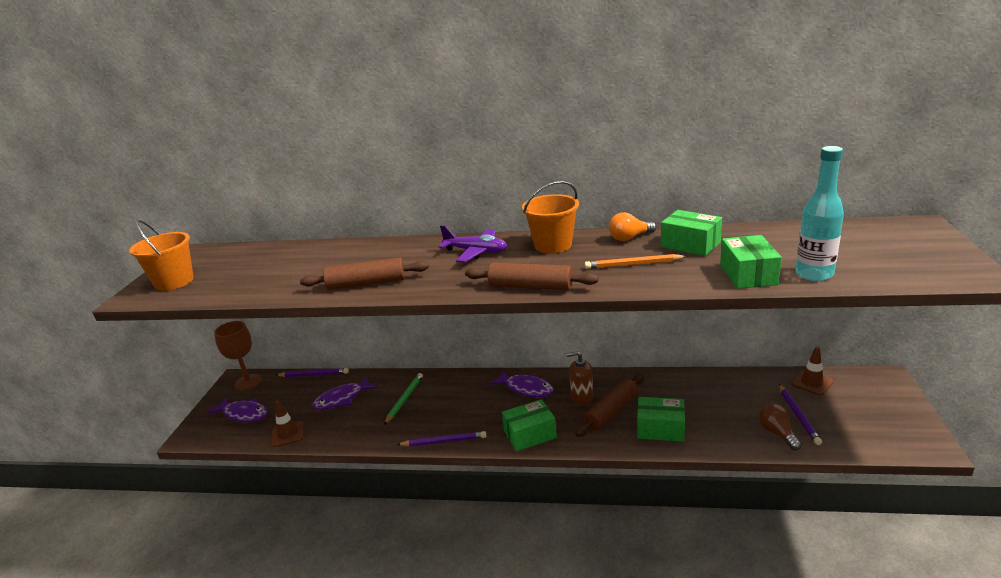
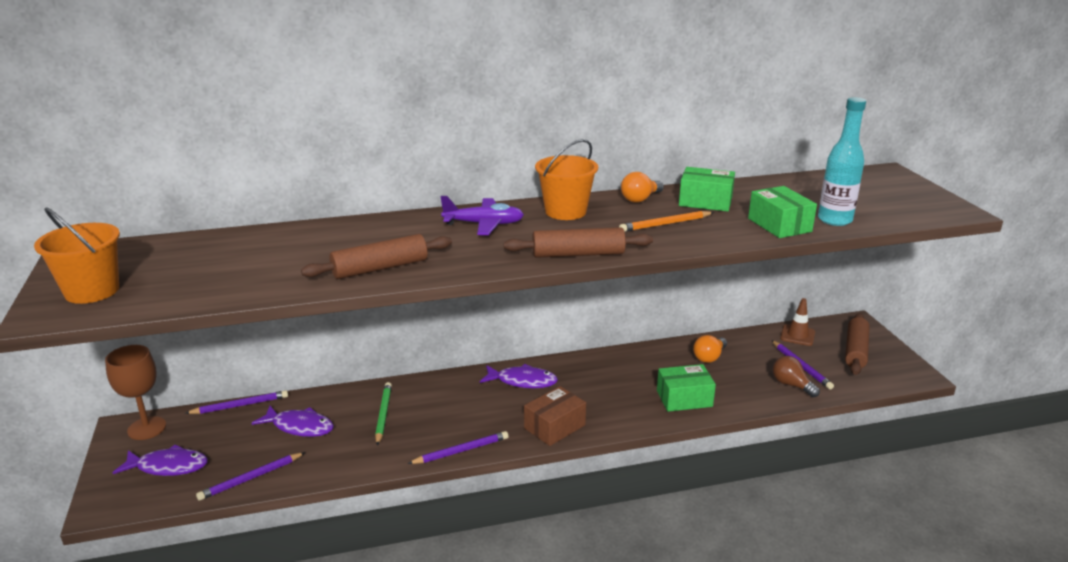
camera: 25 degrees left, 0 degrees up
(288, 434) = (251, 478): brown traffic cone -> purple pencil
(342, 399) = (299, 427): purple fish -> purple fish turned 105 degrees counterclockwise
(530, 434) = (554, 427): green box -> brown box
(581, 397) = (588, 381): brown soap dispenser -> none
(611, 411) = (627, 390): brown rolling pin -> brown rolling pin (855, 351)
(707, 392) = (709, 357): none -> orange light bulb

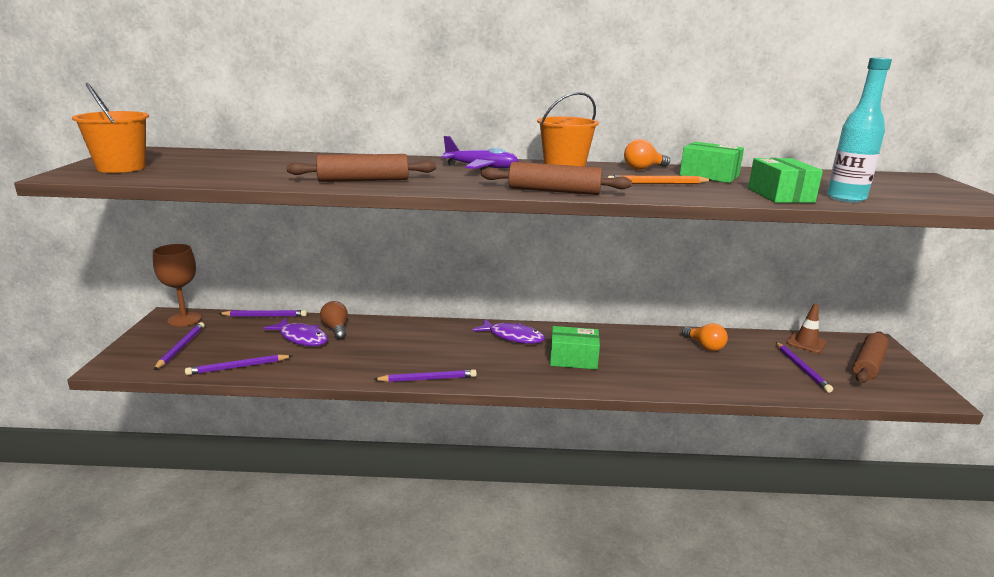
camera: 15 degrees right, 5 degrees down
(168, 466) = (181, 347): purple fish -> purple pencil
(383, 414) = (376, 341): green pencil -> none
(554, 427) = (525, 376): brown box -> none
(684, 398) = (665, 375): green box -> green box (573, 359)
(709, 357) = (704, 346): orange light bulb -> orange light bulb turned 90 degrees counterclockwise
(791, 385) = (785, 382): brown light bulb -> brown light bulb (336, 329)

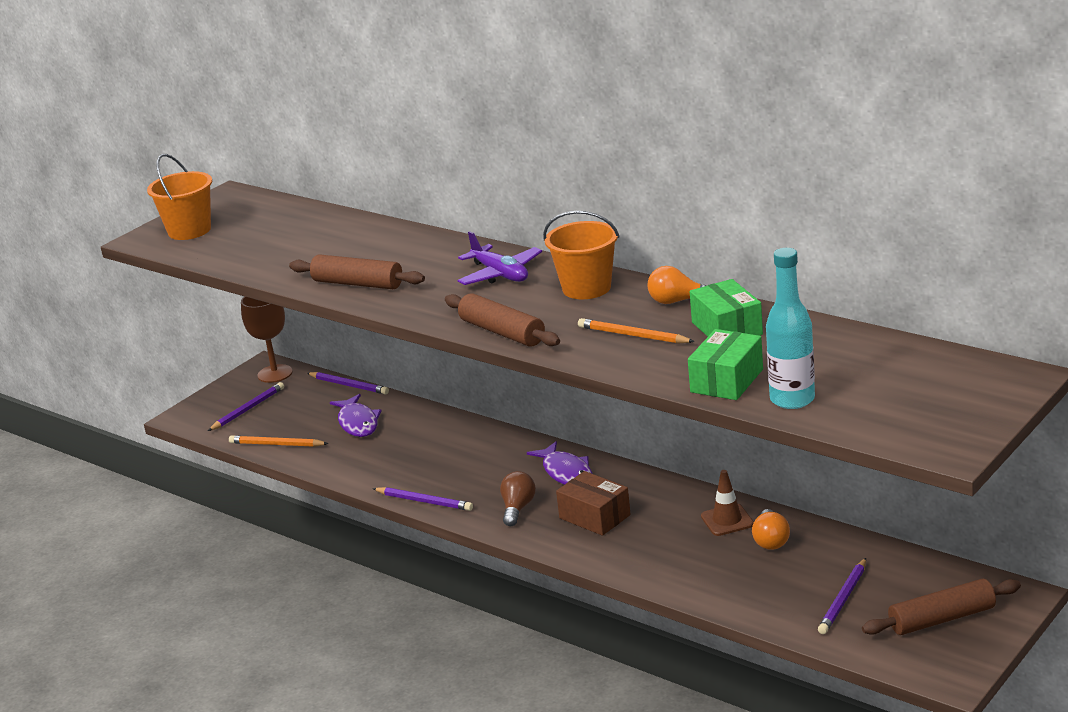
camera: 40 degrees right, 5 degrees up
(238, 367) = (276, 444): purple pencil -> orange pencil
(336, 329) = (399, 419): brown light bulb -> brown light bulb (517, 508)
(573, 359) = (594, 516): green box -> brown box
(806, 343) = (913, 570): brown traffic cone -> brown traffic cone (727, 520)

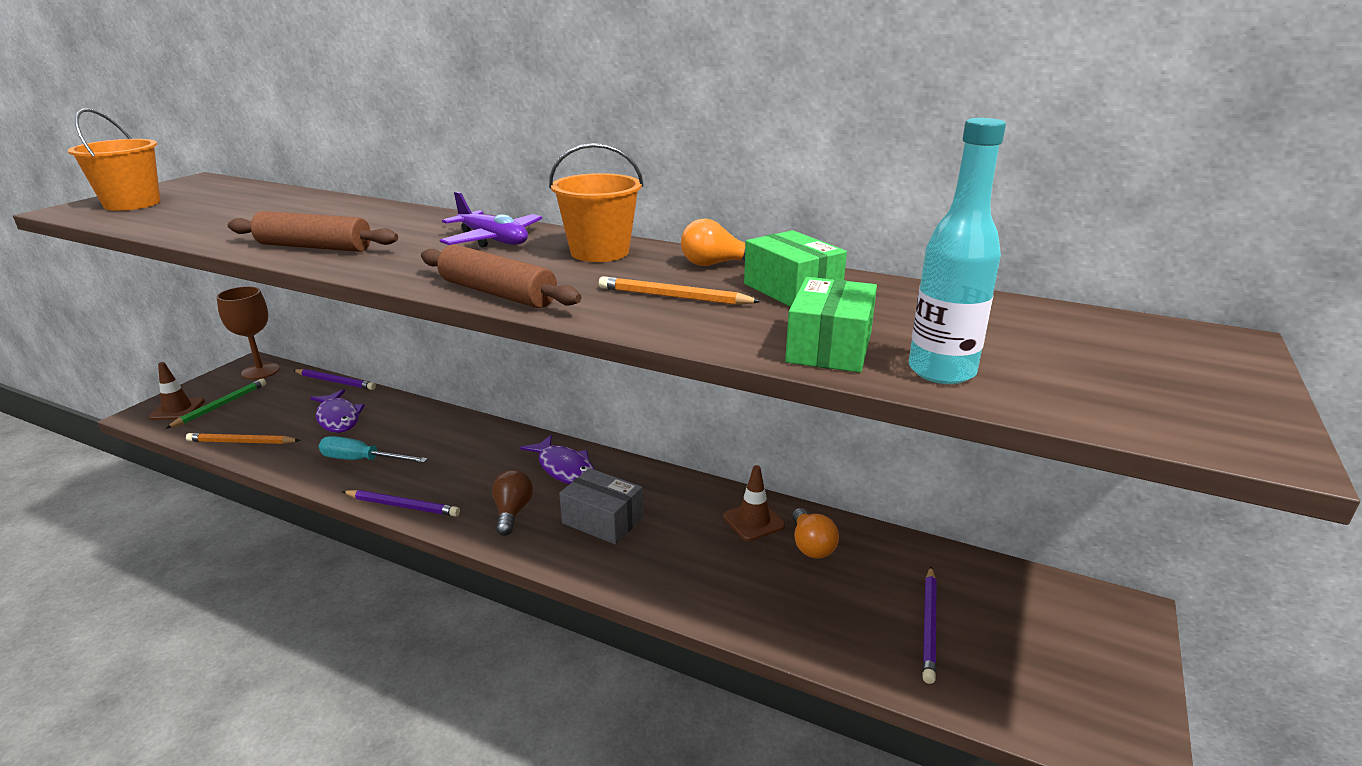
camera: 15 degrees left, 0 degrees up
(210, 413) = (177, 409): none -> brown traffic cone
(248, 409) = (221, 405): purple pencil -> green pencil
(385, 462) = (362, 460): none -> turquoise screwdriver
(594, 516) = (602, 520): brown box -> grey box
(942, 619) = (1062, 651): brown rolling pin -> none

